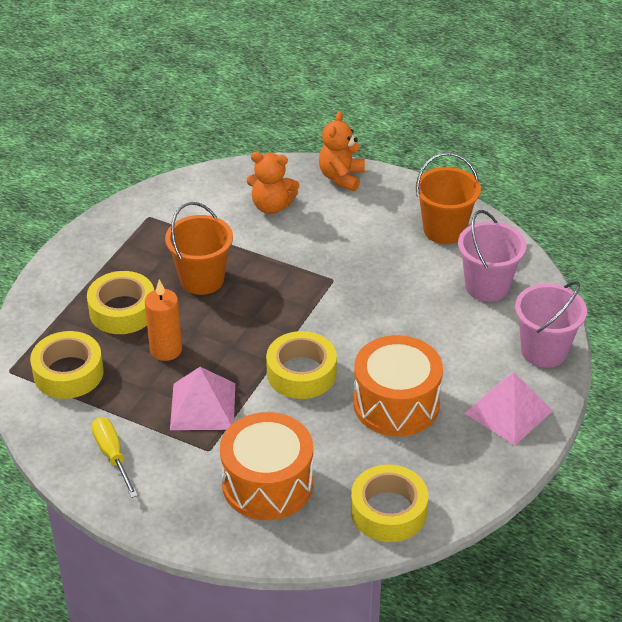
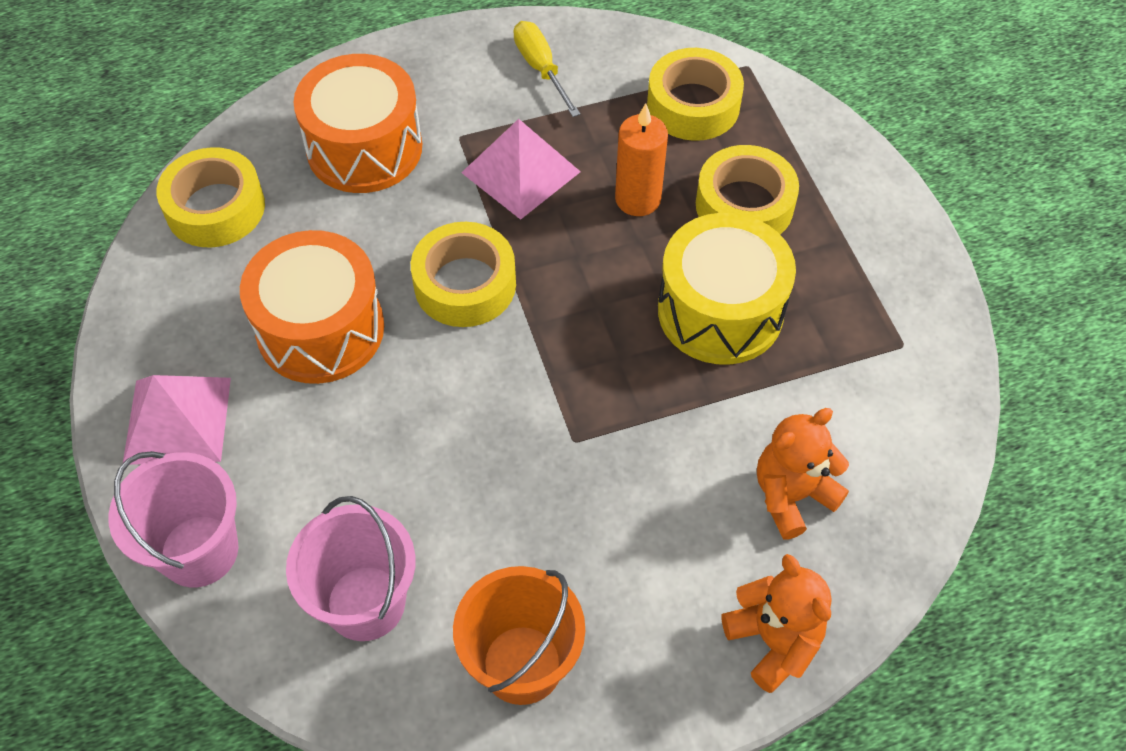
camera: 135 degrees right, 15 degrees up
(112, 455) = (541, 68): yellow screwdriver -> yellow screwdriver turned 135 degrees counterclockwise
(202, 279) = (720, 311): orange bucket -> yellow drum

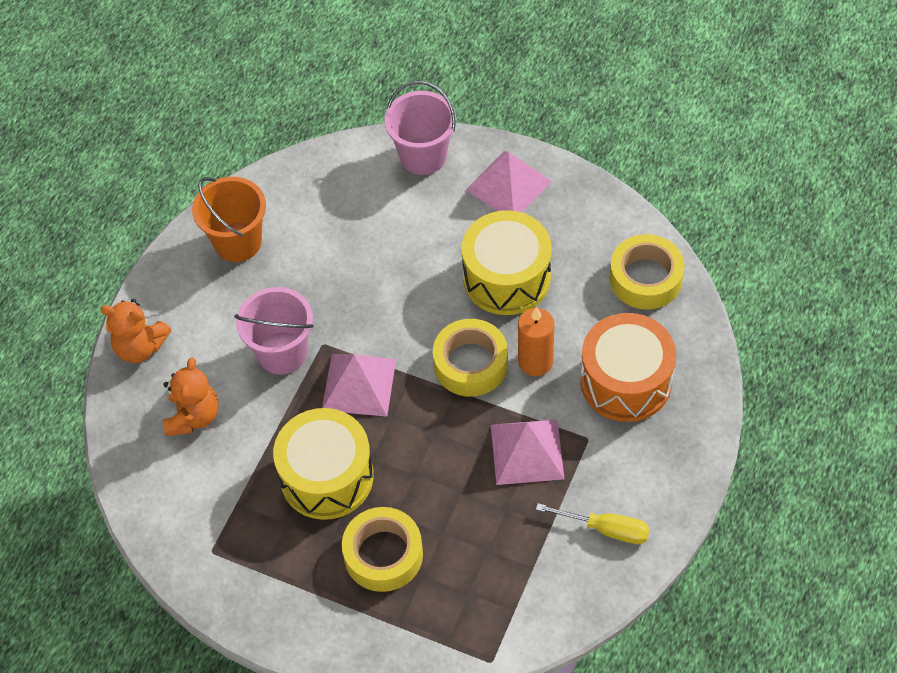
camera: 135 degrees right, 0 degrees up
(320, 329) = (506, 277): orange drum -> yellow drum
(365, 603) = (329, 203): pink bucket -> pink bucket (282, 353)
(589, 365) = (359, 384): none -> pink pyramid
(638, 199) = (445, 499): orange candle -> orange candle (535, 362)
(693, 105) = (489, 595): yellow tape -> none

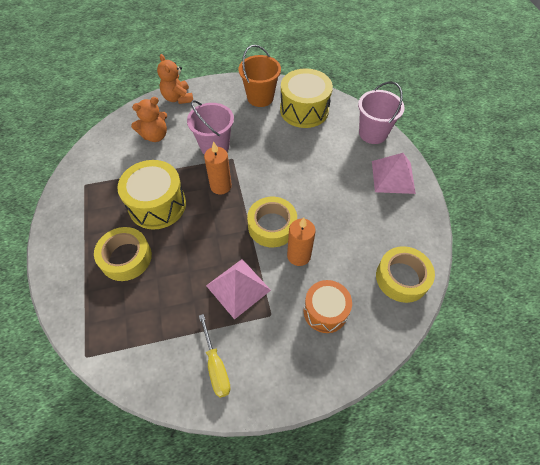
camera: 50 degrees right, 0 degrees up
(359, 384) = (221, 186): pink pyramid -> orange candle
(506, 277) = (338, 210): yellow drum -> yellow drum (304, 110)
(626, 381) = (325, 311): orange drum -> orange drum, size x0.67

